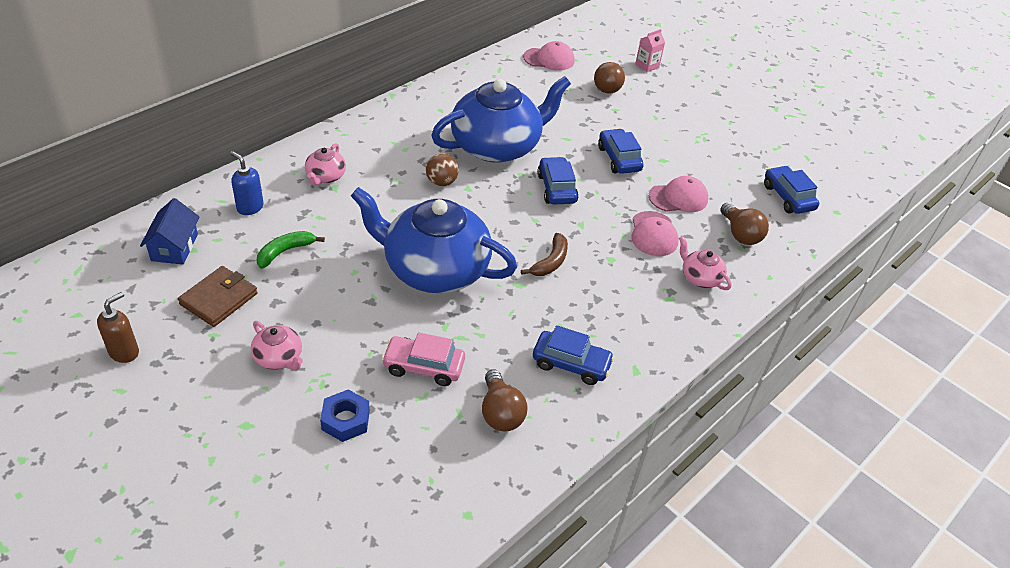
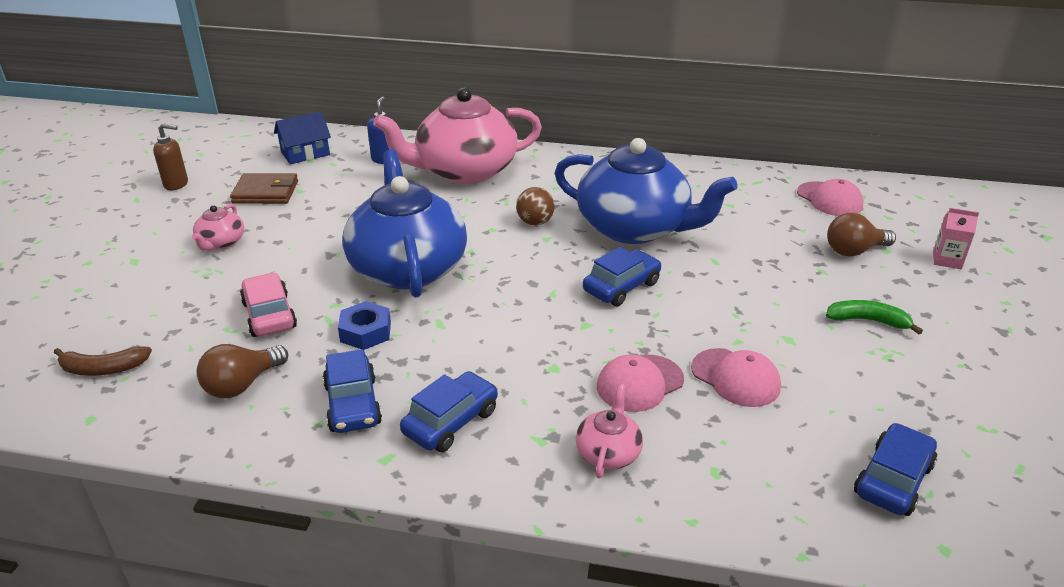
camera: 60 degrees right, 10 degrees down
(285, 252) = (349, 194): green banana -> green banana (867, 321)
(325, 176) = (464, 171): pink teapot -> pink teapot, size x2.37
(345, 420) = (170, 303): blue nut -> blue nut (365, 332)
(550, 262) = (498, 329): brown banana -> brown banana (103, 369)
(619, 159) = (737, 307): blue car -> blue car (451, 422)
(740, 234) = (742, 459): brown light bulb -> none

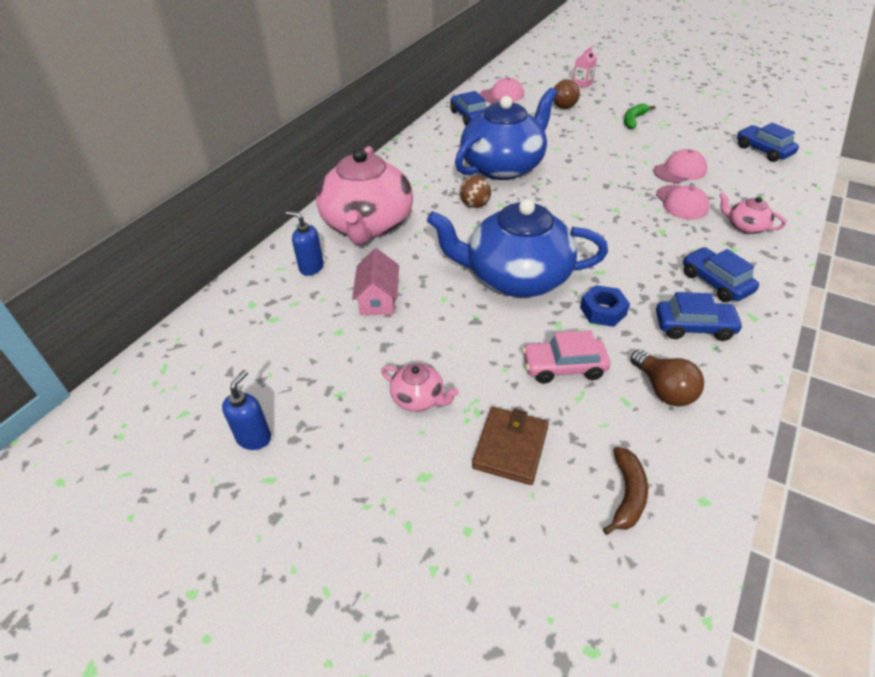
camera: 70 degrees left, 10 degrees up
(176, 184) = (254, 437): brown soap dispenser -> blue soap dispenser
(265, 192) = (326, 358): brown wallet -> brown wallet (510, 447)
(305, 154) = (255, 321): blue house -> none
(349, 199) = (378, 299): none -> pink house
(621, 287) = (576, 187): blue car -> blue car (469, 116)

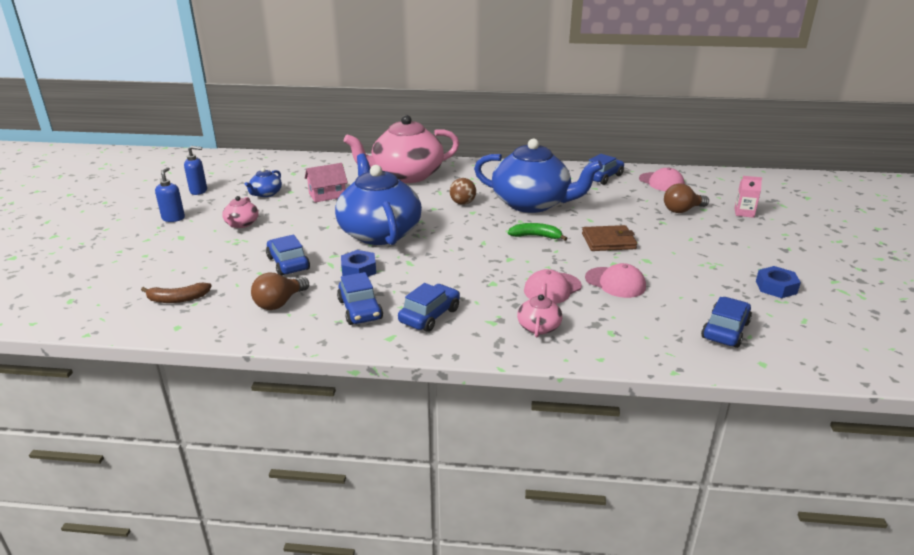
camera: 65 degrees right, 15 degrees down
(311, 267) = (347, 171): blue soap dispenser -> blue soap dispenser (173, 218)
(328, 358) = (266, 194): none -> blue teapot
(510, 447) = (208, 257): brown wallet -> brown wallet (608, 241)
(564, 367) = (288, 263): pink car -> blue car
(633, 120) = (697, 248): green banana -> green banana (536, 236)
(706, 113) = (776, 287): none -> blue nut

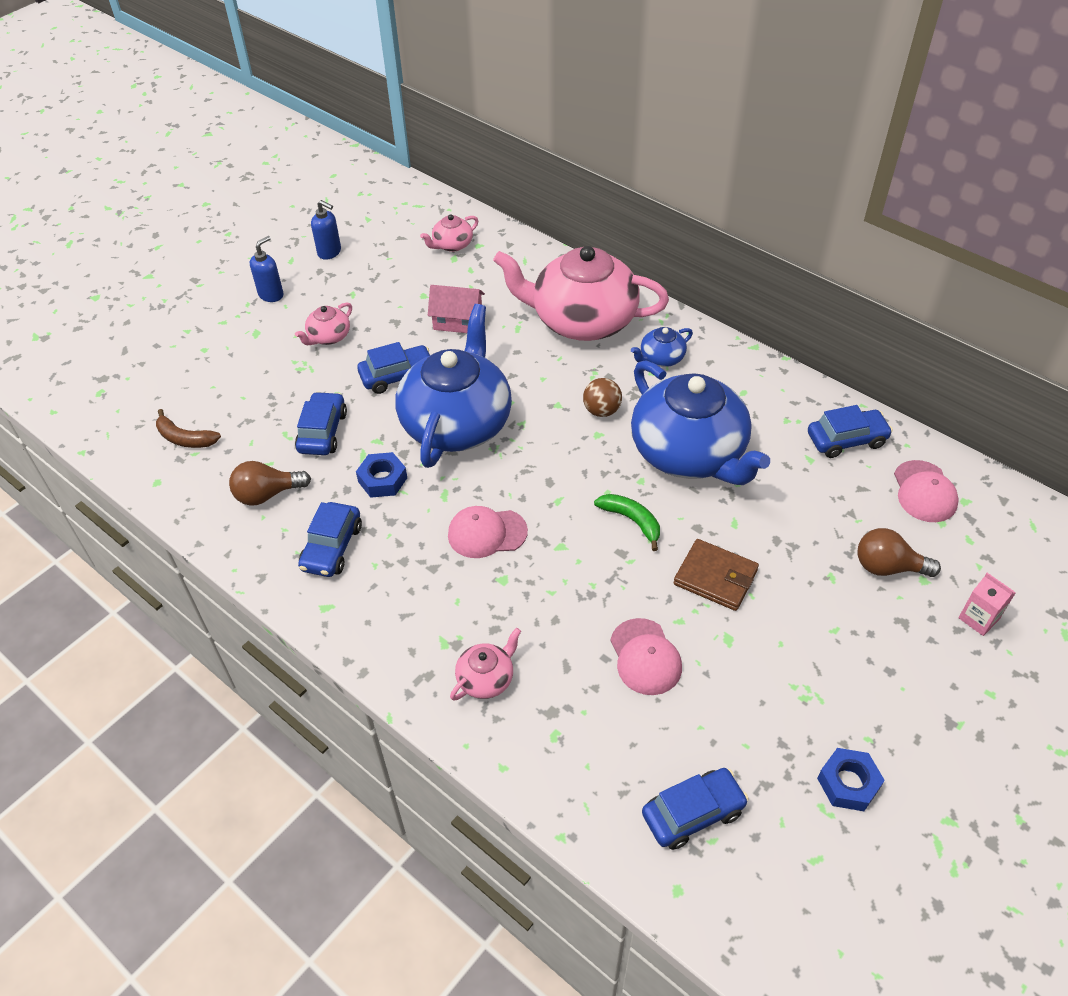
camera: 35 degrees right, 20 degrees up
(266, 194) = (394, 288): blue teapot -> blue teapot (661, 358)
(285, 169) = (452, 245): none -> pink teapot
(430, 315) = (391, 596): blue car -> blue car (397, 376)
(552, 288) = (560, 626): pink cap -> pink cap (487, 533)

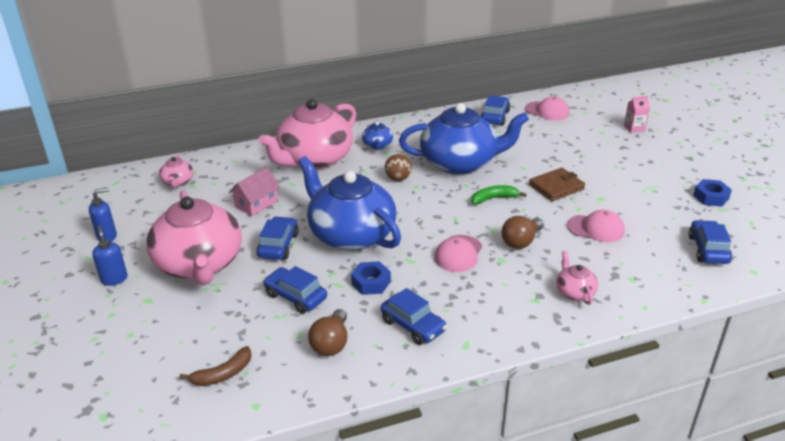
camera: 60 degrees left, 15 degrees down
(328, 336) = (199, 264): pink teapot -> pink teapot, size x2.37
(887, 567) = (587, 138): brown light bulb -> brown light bulb (521, 241)

